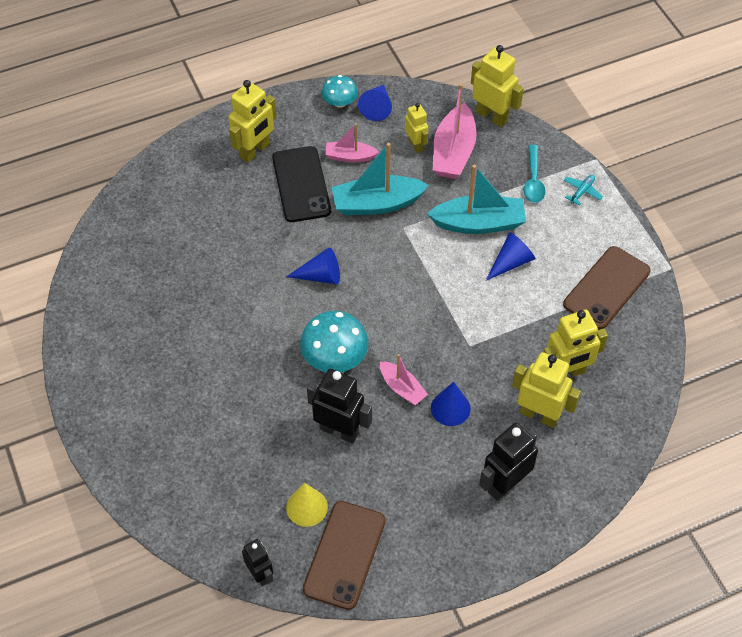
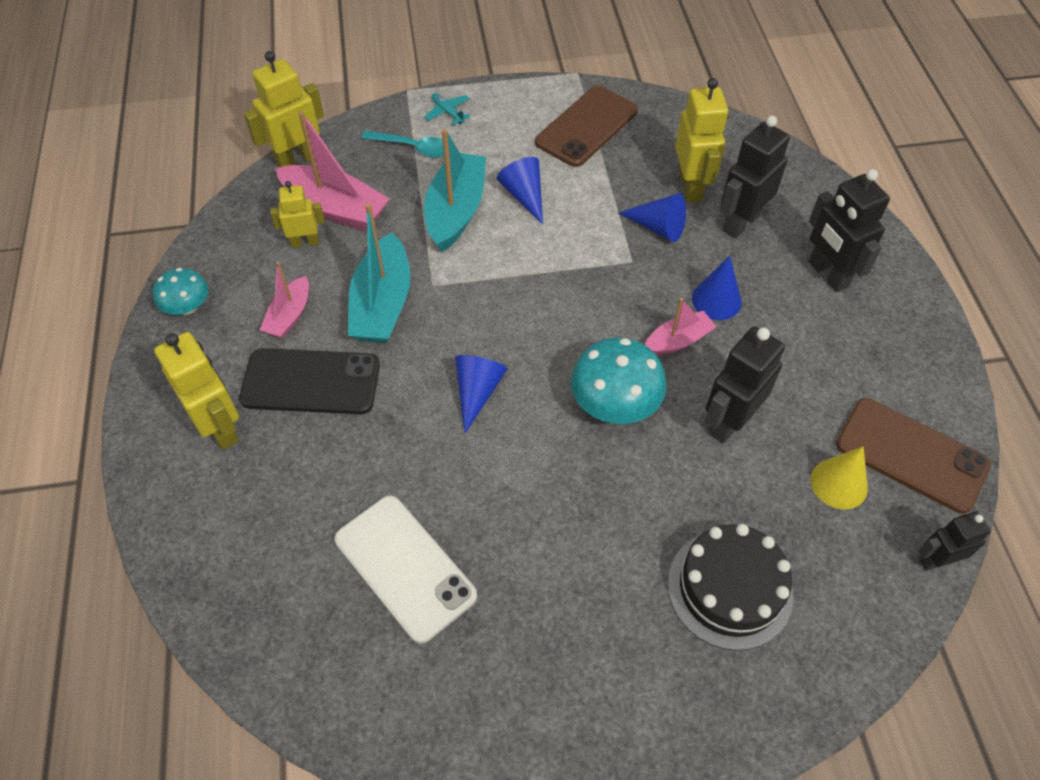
camera: 75 degrees left, 0 degrees up
(184, 270) = (404, 567): none -> white phone
(209, 447) = (730, 588): none -> black cake
(377, 107) = (220, 268): blue cone -> blue cone (658, 227)
(539, 415) = (740, 223): yellow robot -> black robot
(606, 288) = (586, 126): brown phone -> brown phone turned 75 degrees clockwise

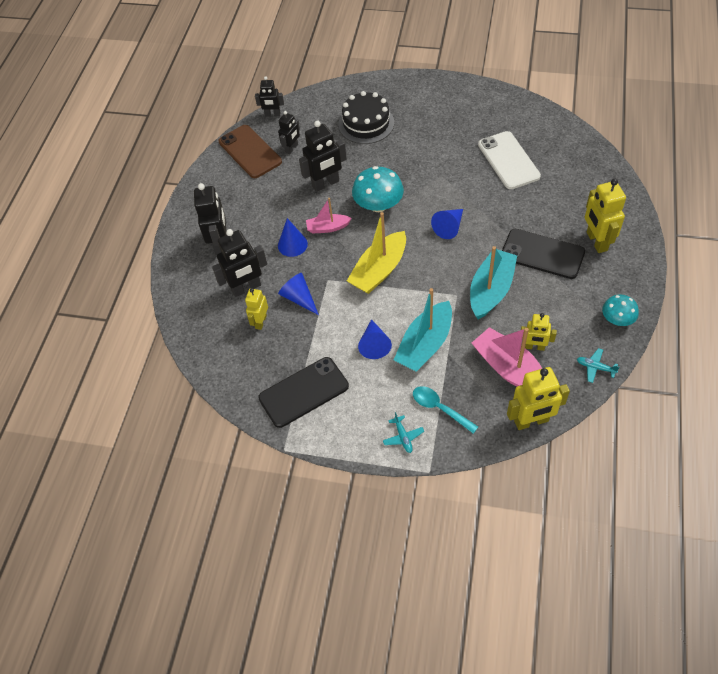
camera: 155 degrees left, 0 degrees up
(219, 236) = (595, 367): none -> turquoise plane
(289, 316) = (551, 297): pink boat -> none
(562, 293) = (379, 270): none -> yellow boat
(586, 126) = (304, 392): brown phone -> black phone
(691, 186) = (260, 322): yellow robot -> yellow robot, size x0.61
(839, 483) = (292, 148): yellow cone -> black robot

